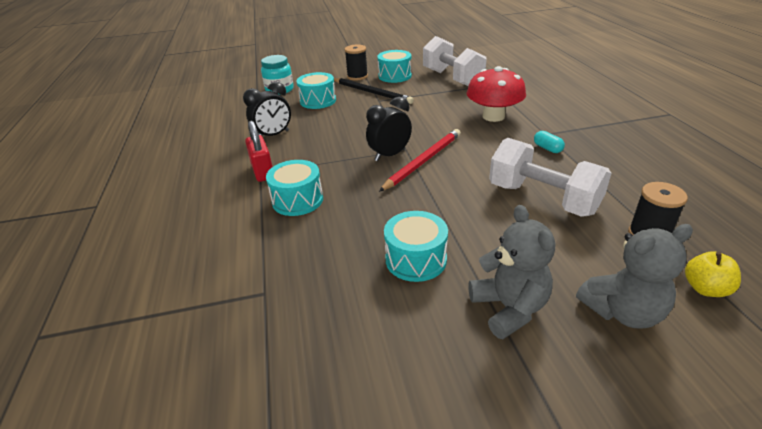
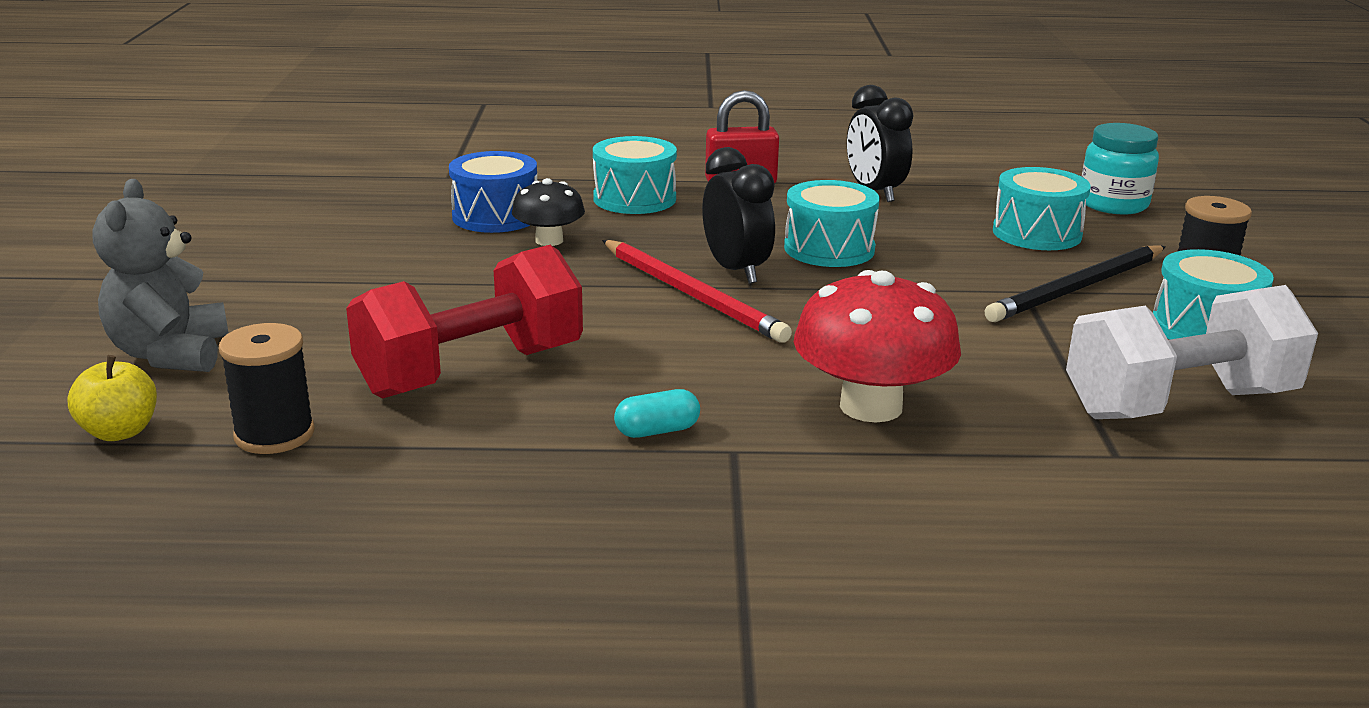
camera: 100 degrees right, 10 degrees down
(343, 245) = (495, 216): none -> blue drum
(375, 215) = (549, 240): none -> black mushroom
(416, 259) = (420, 252): turquoise drum -> turquoise drum (829, 249)
(509, 308) = (268, 288): grey teddy bear -> none
(543, 199) = (471, 371): white dumbbell -> red dumbbell

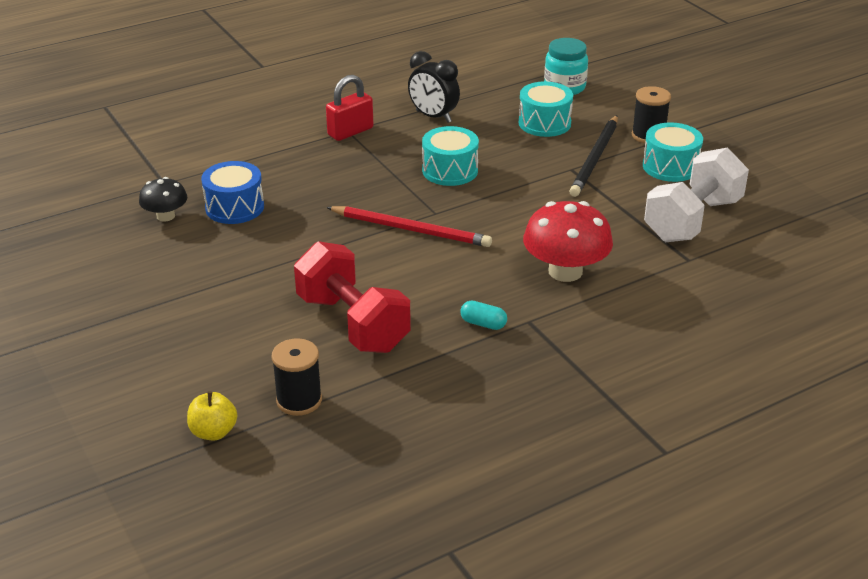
camera: 30 degrees left, 10 degrees up
(170, 354) = (171, 375): grey teddy bear -> none
(471, 371) = (353, 323): red dumbbell -> red dumbbell turned 60 degrees counterclockwise
(549, 240) = (289, 216): black mushroom -> black mushroom (165, 216)
(634, 199) = (302, 165): turquoise drum -> none
(657, 431) = (483, 324): turquoise capsule -> turquoise capsule turned 75 degrees clockwise
(736, 271) = (416, 204): black clock -> none

